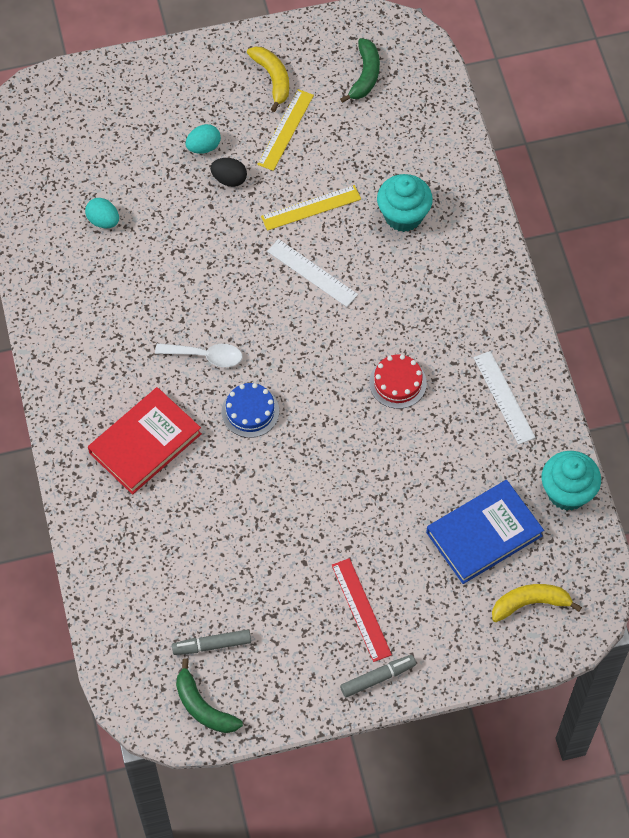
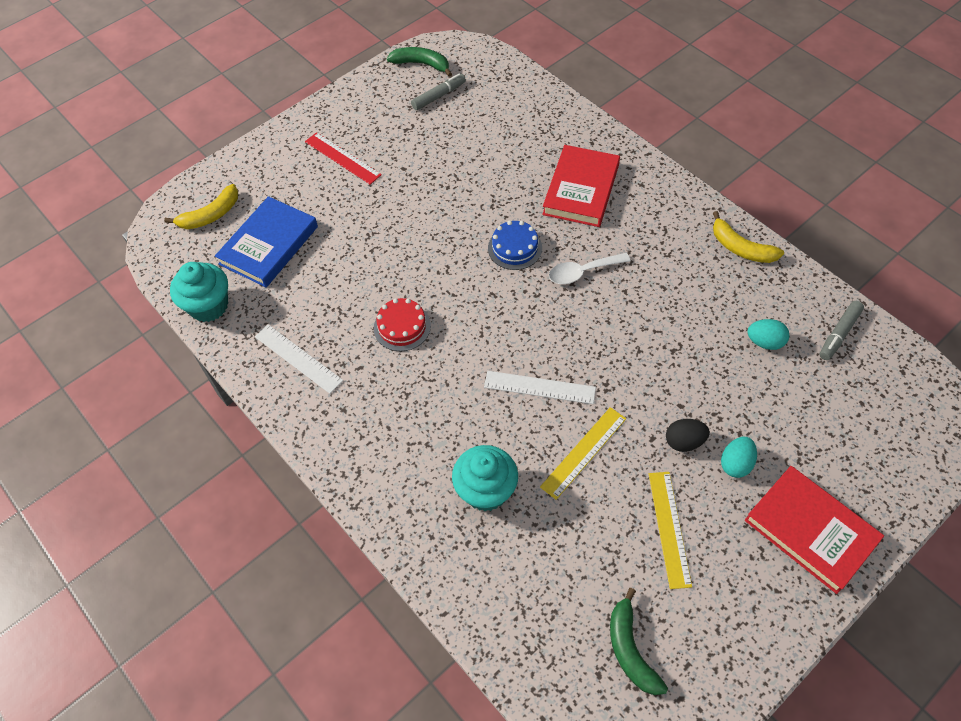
camera: 155 degrees right, 5 degrees down
(188, 83) = (810, 530): none -> red book
(272, 79) = (728, 586): yellow banana -> yellow banana (741, 248)
(378, 678) = (308, 126): grey marker -> grey marker (839, 334)

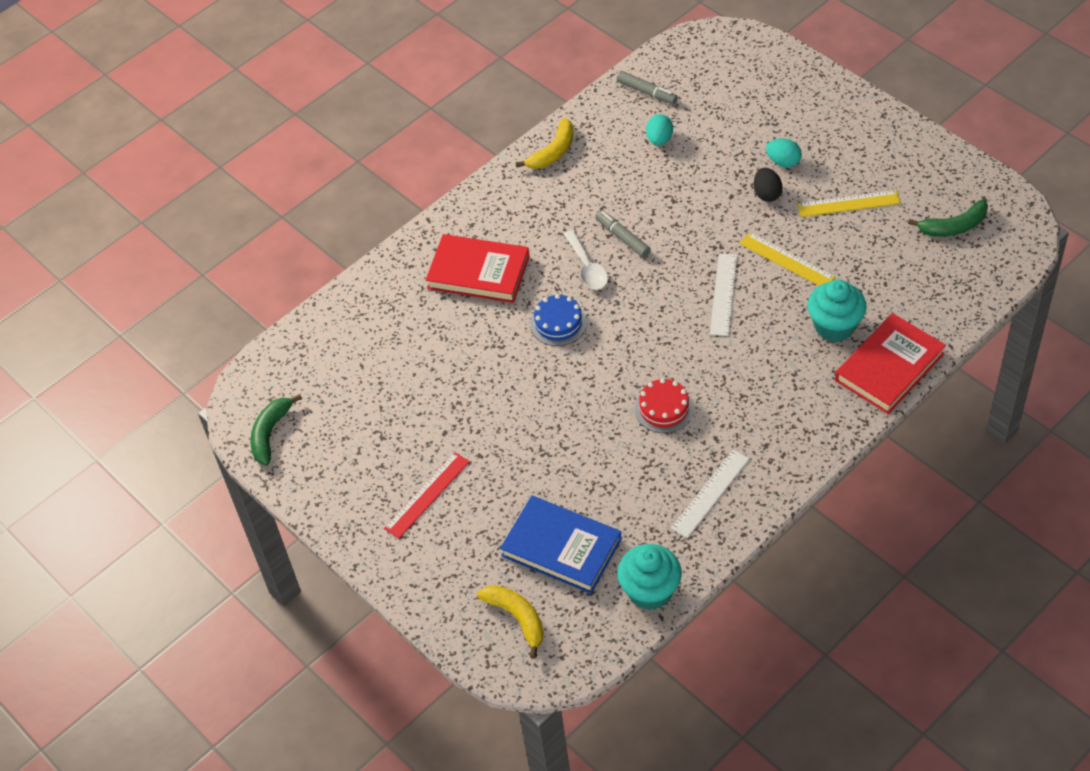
camera: 90 degrees left, 5 degrees down
(439, 96) = (328, 410): grey marker -> grey marker (622, 238)
(810, 530) = (835, 120): red book -> red book (889, 367)

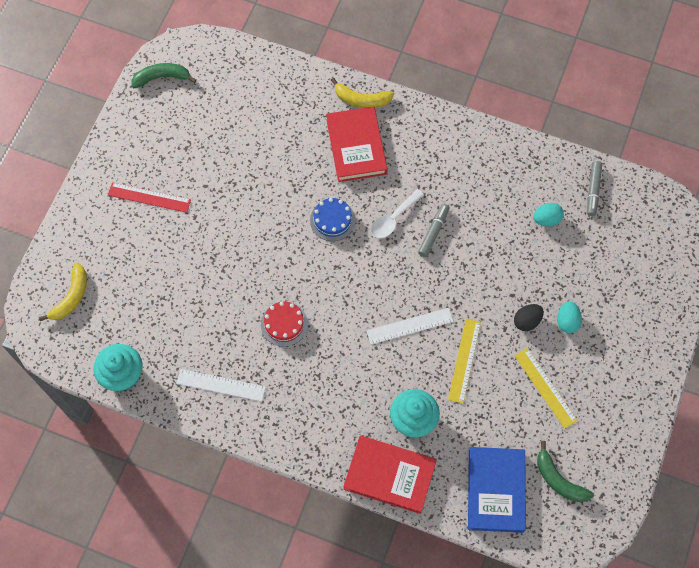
camera: 60 degrees right, 15 degrees up
(553, 152) = (497, 148): yellow banana -> yellow banana (361, 100)
(561, 547) = (138, 302): blue book -> blue book (496, 490)

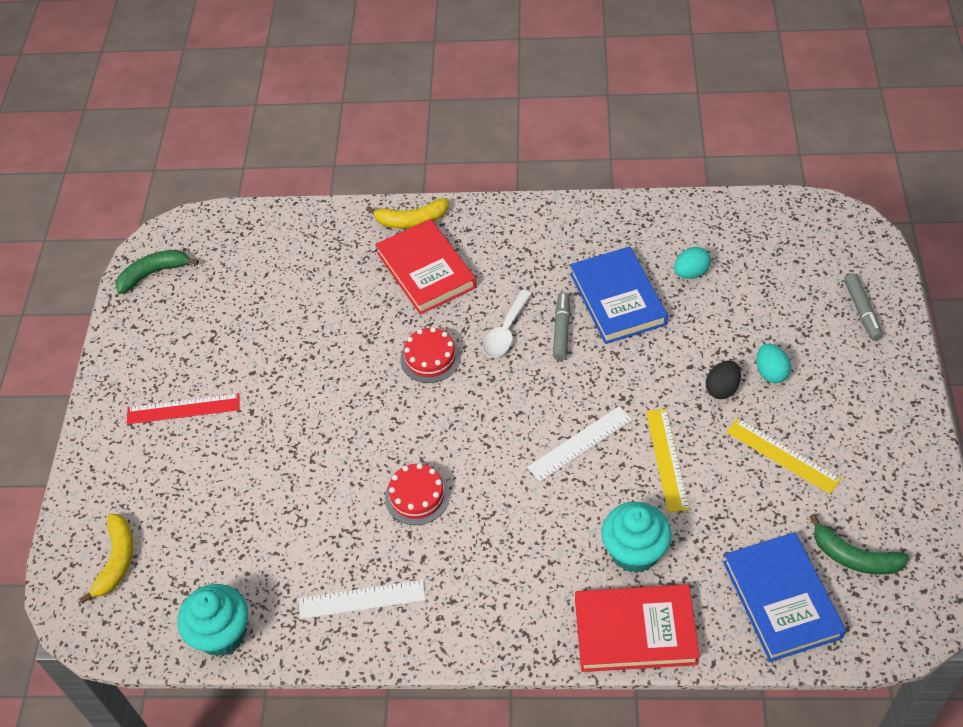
camera: 15 degrees left, 15 degrees down
(332, 220) = (430, 358): blue cake -> red cake
(484, 221) = (618, 299): none -> blue book
(593, 190) = (729, 226): grey marker -> grey marker (862, 311)

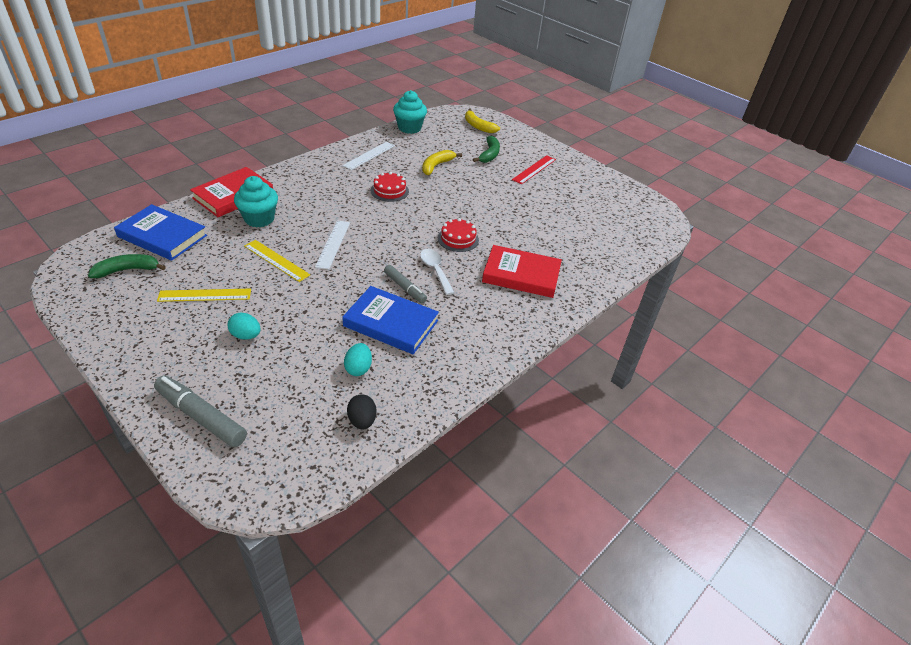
camera: 125 degrees right, 10 degrees down
(153, 273) = (639, 202): green banana -> green banana (489, 154)
(412, 220) = (570, 295): yellow banana -> yellow banana (436, 166)
(722, 389) = (272, 309): black egg -> black egg (362, 421)
(862, 311) = (201, 417): grey marker -> grey marker, size x1.56

